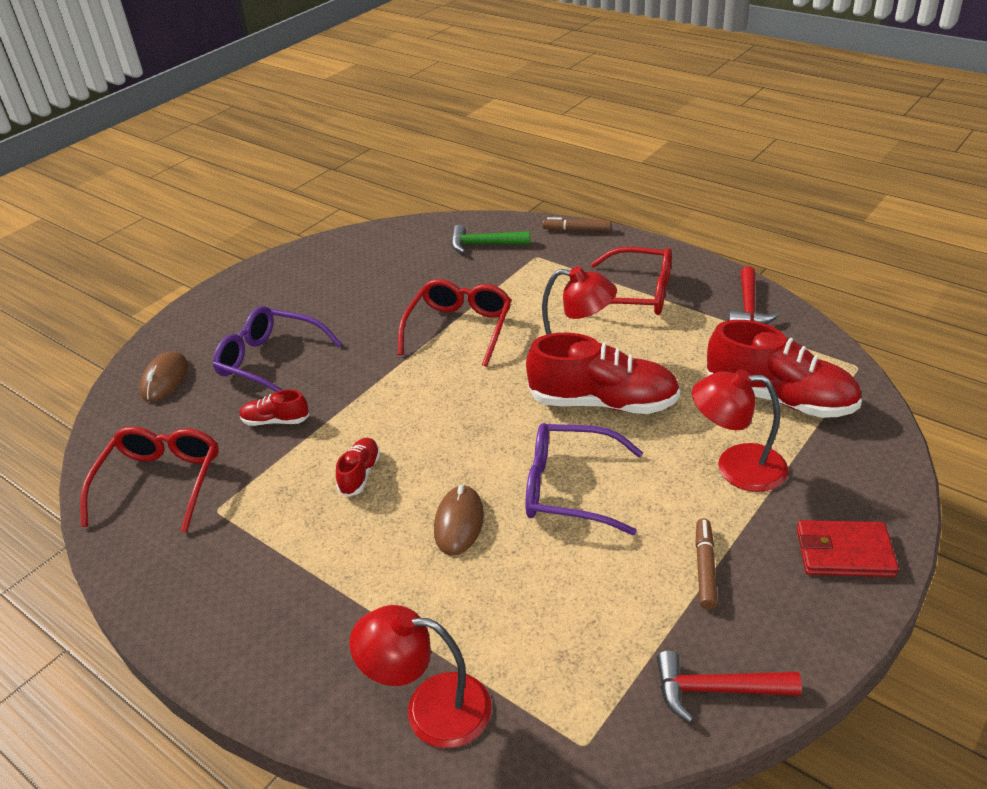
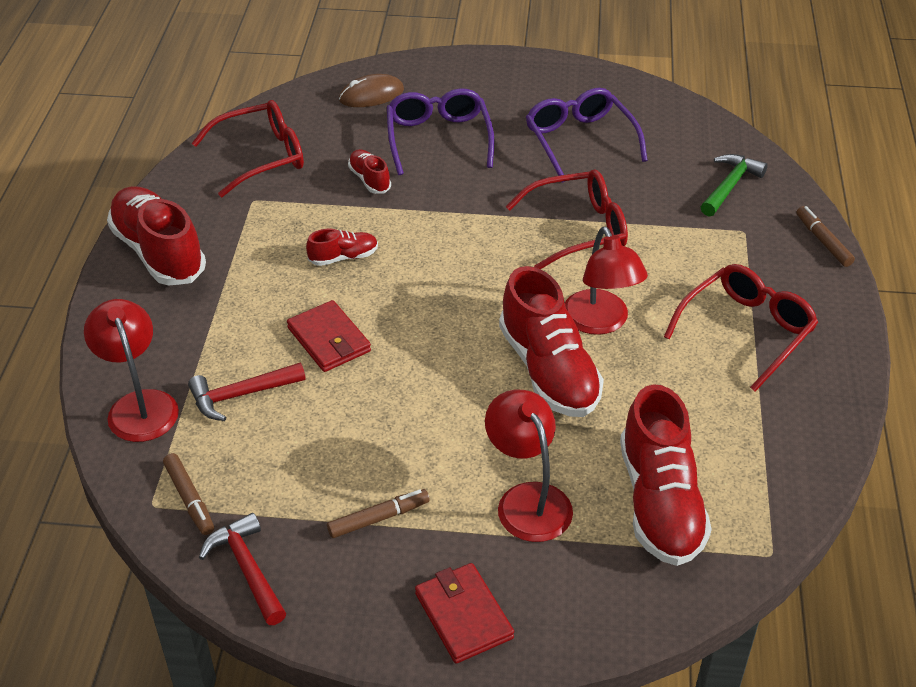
camera: 55 degrees right, 5 degrees up
(215, 613) = (159, 252): none -> red shoe
(459, 523) = (329, 340): brown mouse -> red wallet
(484, 244) = (730, 186): green hammer -> green hammer turned 60 degrees clockwise
(569, 488) = (416, 392): purple glasses -> purple glasses (580, 141)
(595, 707) = (189, 499): none -> brown marker
(636, 294) = (746, 331): red glasses -> red glasses turned 120 degrees counterclockwise
(748, 307) = (804, 429): red hammer -> red hammer (241, 395)

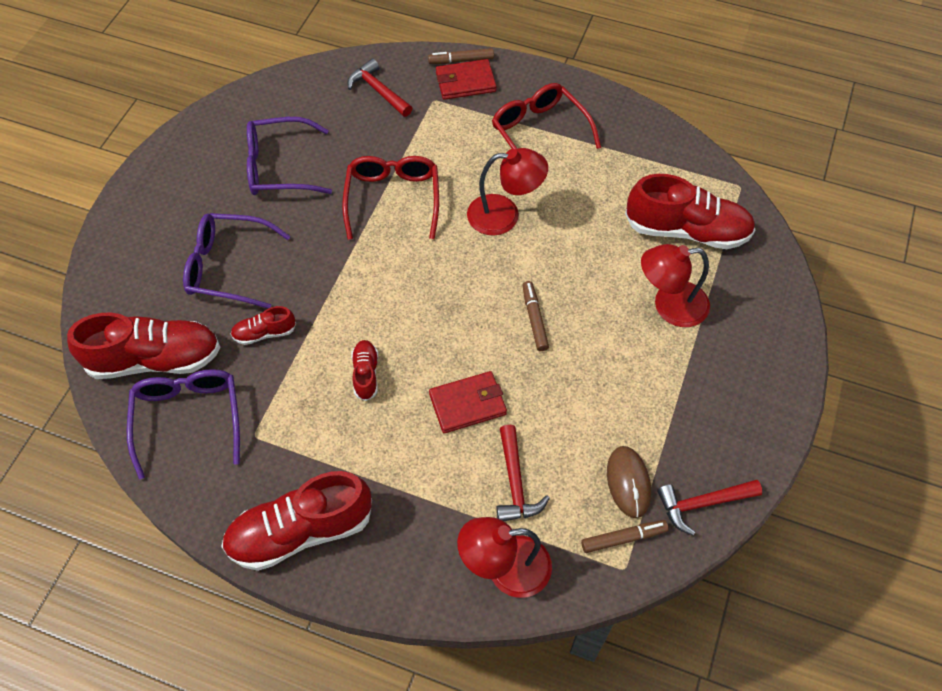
camera: 75 degrees left, 15 degrees up
(261, 157) = (188, 418): red glasses -> purple glasses
(371, 95) = (133, 306): brown mouse -> brown mouse (628, 482)
(378, 518) = (669, 404): brown marker -> brown marker (534, 319)
(463, 615) = (764, 369): red wallet -> red wallet (465, 82)
(549, 371) = (546, 260): red shoe -> red shoe (155, 359)
(730, 186) = (378, 91): green hammer -> red hammer

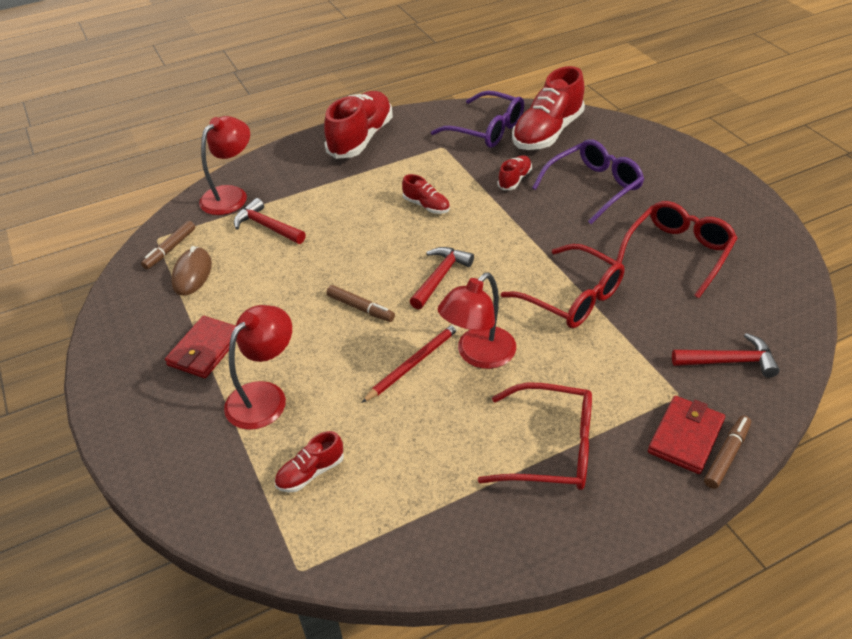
camera: 135 degrees right, 15 degrees down
(279, 167) = (678, 253): purple glasses -> red glasses
(468, 404) = (344, 237): red wallet -> red wallet (205, 350)
(550, 245) = (413, 363): none -> red pencil
(628, 482) = (192, 274): brown mouse -> brown mouse turned 60 degrees clockwise
(687, 230) = (310, 472): red shoe -> red shoe, size x0.48
(702, 504) = (129, 298): red hammer -> red hammer (440, 277)

